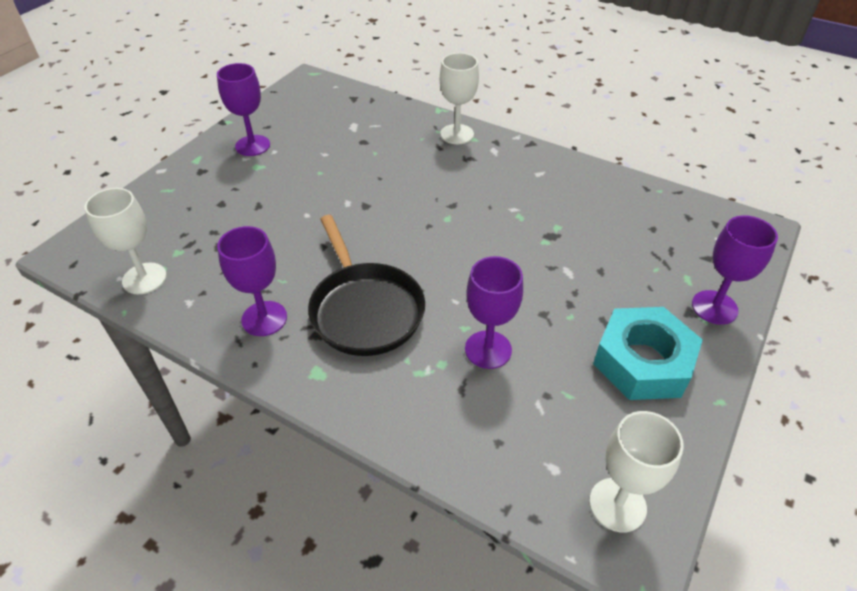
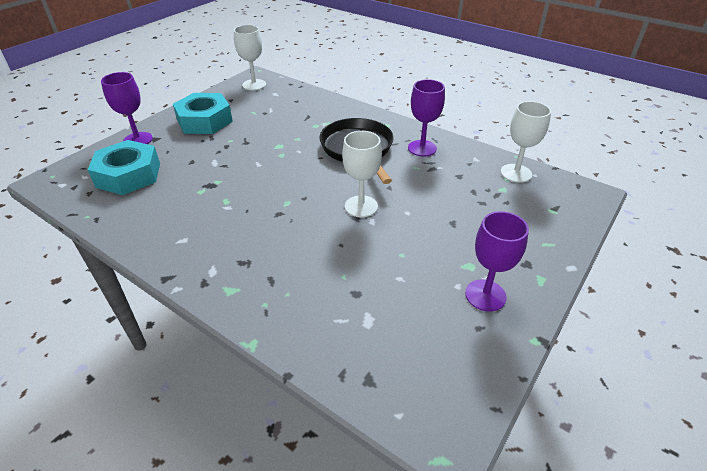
camera: 175 degrees left, 5 degrees down
(457, 134) = (244, 297): white goblet -> white goblet (361, 206)
(488, 349) = (287, 129): purple goblet -> none
(665, 243) = (128, 175): none -> turquoise nut

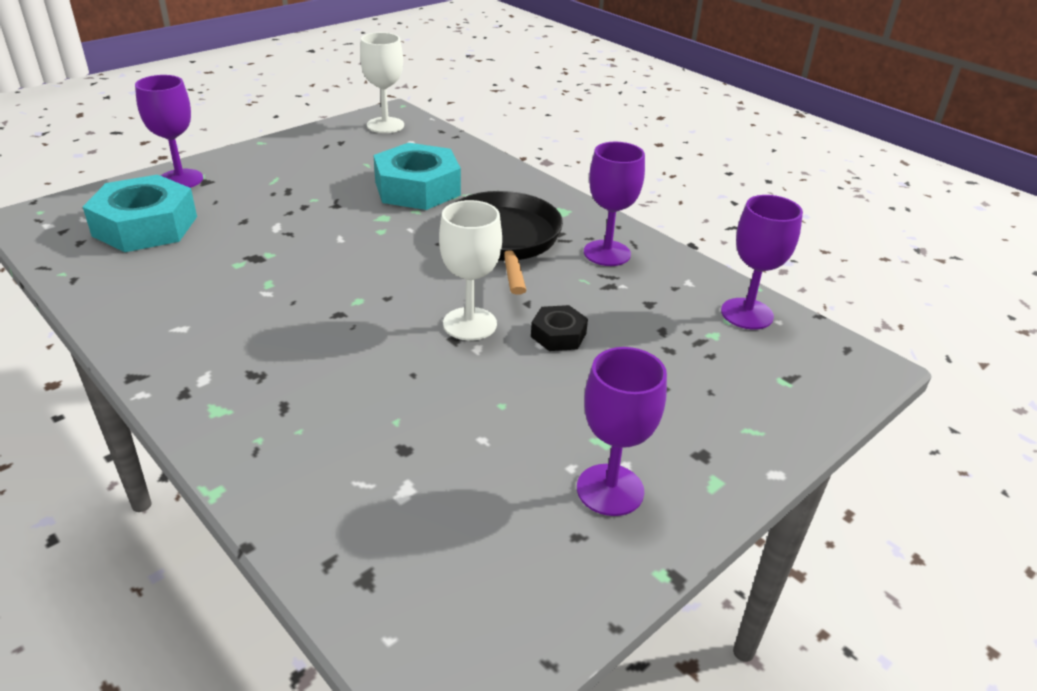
camera: 10 degrees right, 5 degrees down
(205, 121) = (288, 166): turquoise nut -> turquoise nut (417, 188)
(416, 204) = (558, 335): none -> black nut
(516, 173) = (747, 314): white goblet -> purple goblet

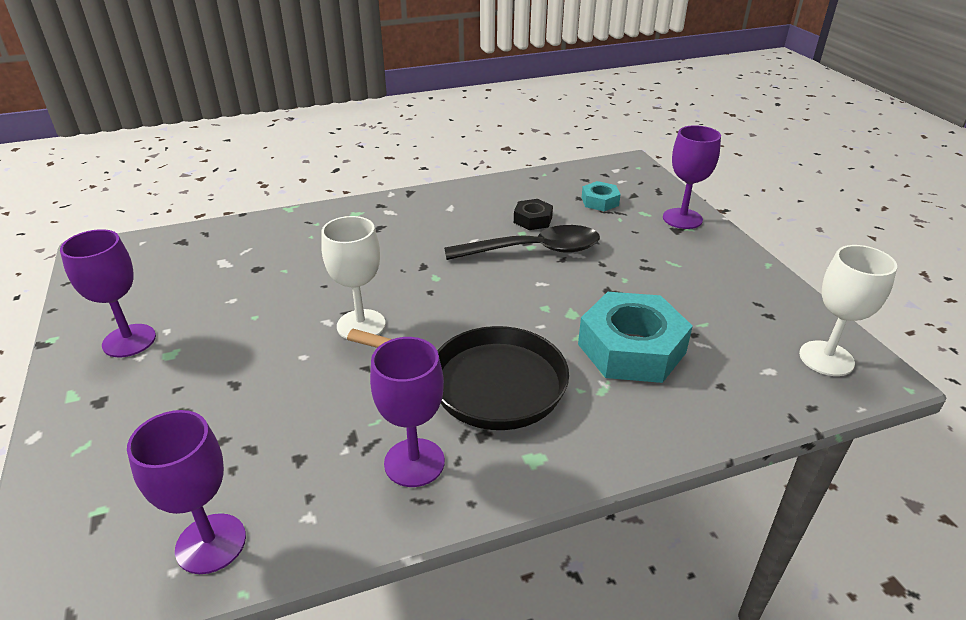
camera: 115 degrees right, 0 degrees up
(145, 226) = (600, 201): turquoise nut -> turquoise nut, size x0.49
(277, 251) = (533, 250): none -> black spoon
(558, 335) = (305, 371): black nut -> black nut (533, 220)

